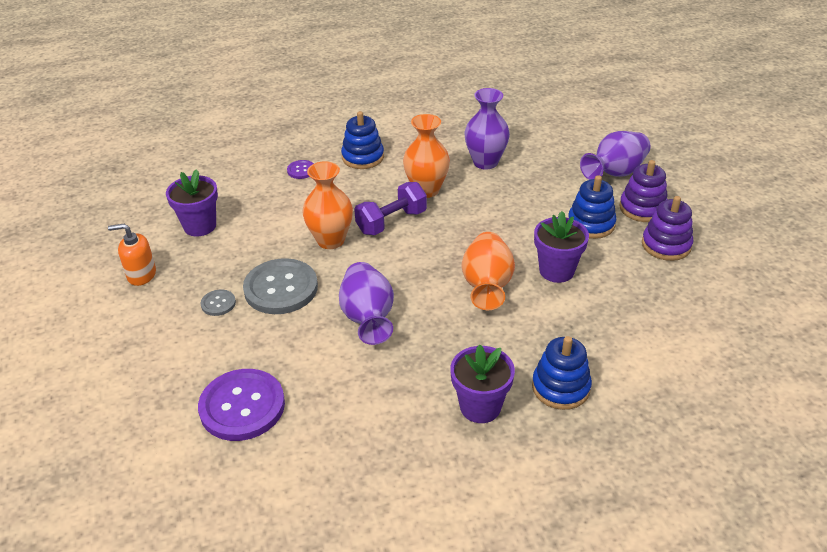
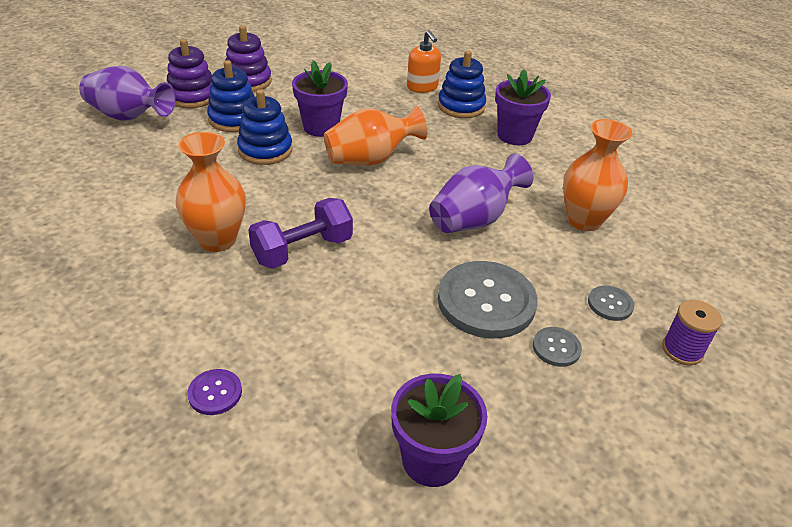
camera: 120 degrees left, 0 degrees up
(141, 275) = (583, 472): orange soap dispenser -> orange soap dispenser (422, 87)
(160, 366) = (682, 350): none -> purple spool
(226, 351) = (610, 304): none -> grey button
(242, 406) = (653, 261): purple button -> none
(330, 240) = (371, 291): orange vase -> orange vase (584, 220)
(363, 157) = (150, 329): blue stacking toy -> blue stacking toy (265, 150)
(391, 222) = (302, 250): purple dumbbell -> purple dumbbell turned 60 degrees counterclockwise
(485, 162) = (131, 206): purple vase -> none

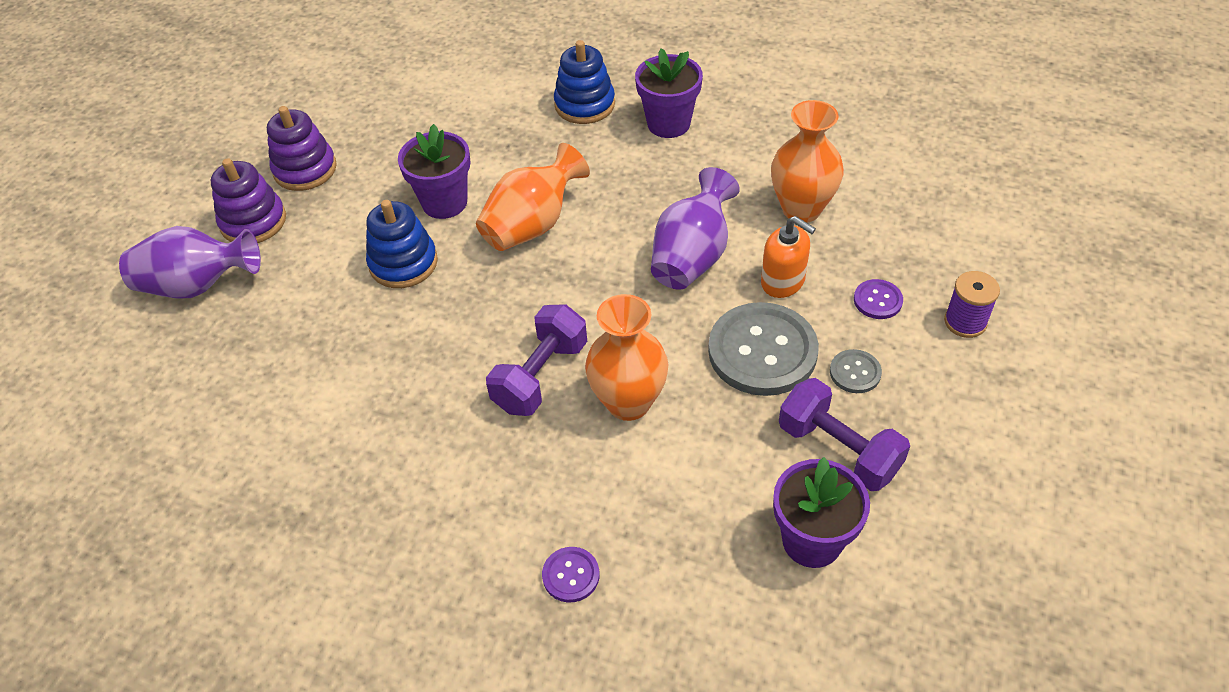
camera: 20 degrees left, 10 degrees up
(217, 240) = (439, 405): orange vase -> orange vase (628, 402)
(234, 119) = (332, 234): blue stacking toy -> none
(422, 87) = (522, 93): orange soap dispenser -> orange soap dispenser (783, 281)
(503, 399) = (838, 450): none -> purple dumbbell
(610, 304) = (877, 300): grey button -> purple button

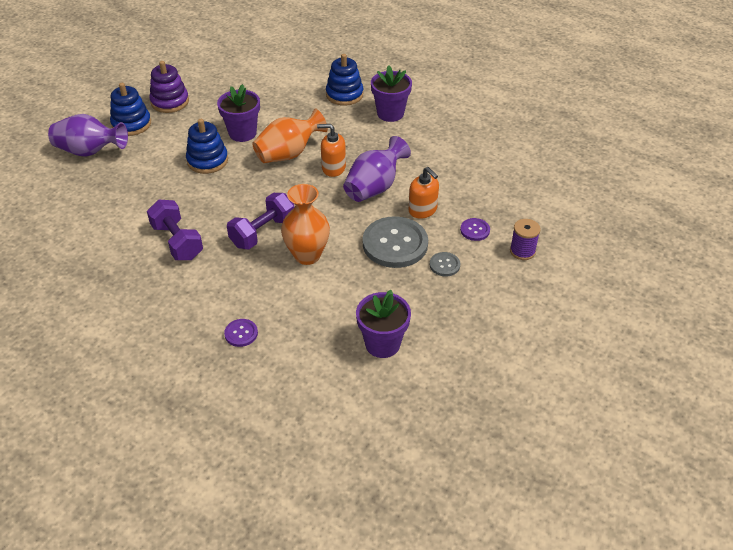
camera: 10 degrees right, 5 degrees down
(253, 221) = (131, 124): purple stacking toy -> blue stacking toy
(614, 236) = (333, 168): none -> orange soap dispenser
(801, 209) = (450, 173): orange vase -> none
(838, 450) = (417, 302): purple dumbbell -> purple dumbbell (177, 242)

